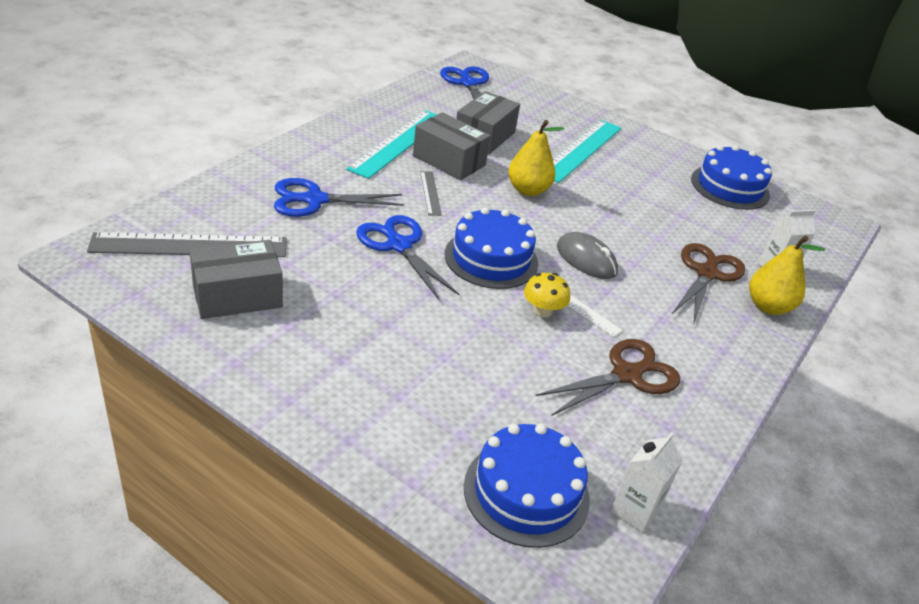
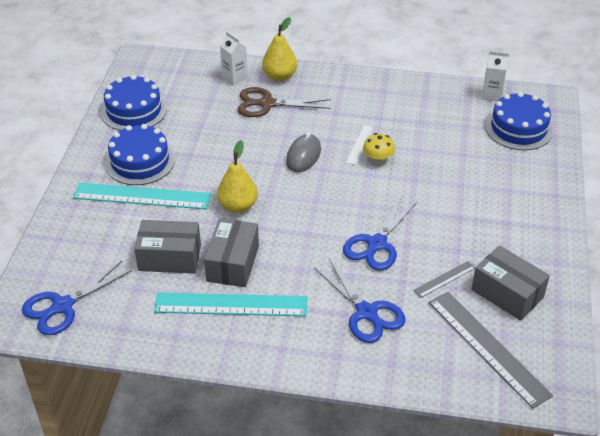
camera: 110 degrees left, 5 degrees up
(430, 193) = (293, 255): grey ruler -> grey ruler (444, 279)
(491, 258) = (346, 197): blue cake -> blue cake (140, 161)
(628, 374) = (400, 115): brown scissors -> none

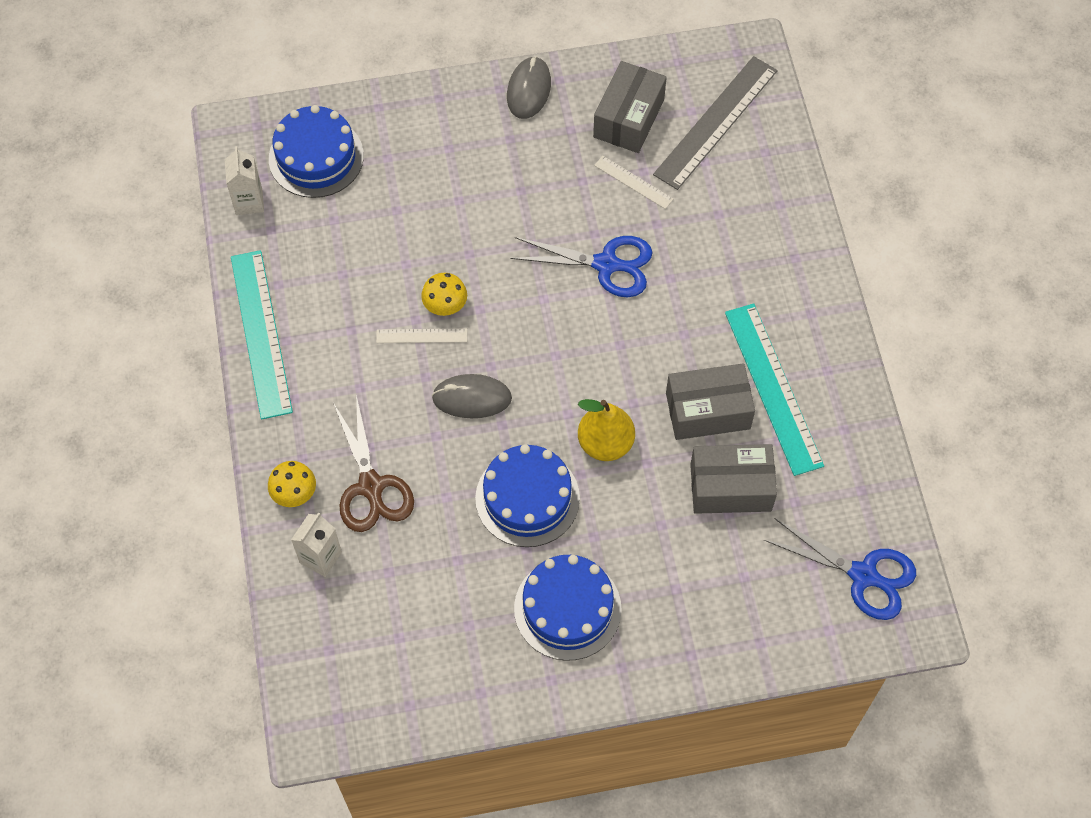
camera: 110 degrees left, 20 degrees up
(134, 110) = (455, 673): blue cake -> blue cake (527, 498)
(142, 196) = (636, 572): turquoise ruler -> turquoise ruler (261, 333)
(170, 257) = (730, 487): grey box -> grey box turned 75 degrees counterclockwise
(279, 76) = (294, 493): yellow pear -> yellow mushroom
(367, 313) = (720, 245): blue scissors -> none
(444, 279) = (633, 182): grey ruler -> white ruler
(550, 243) = (529, 90): none -> grey mouse

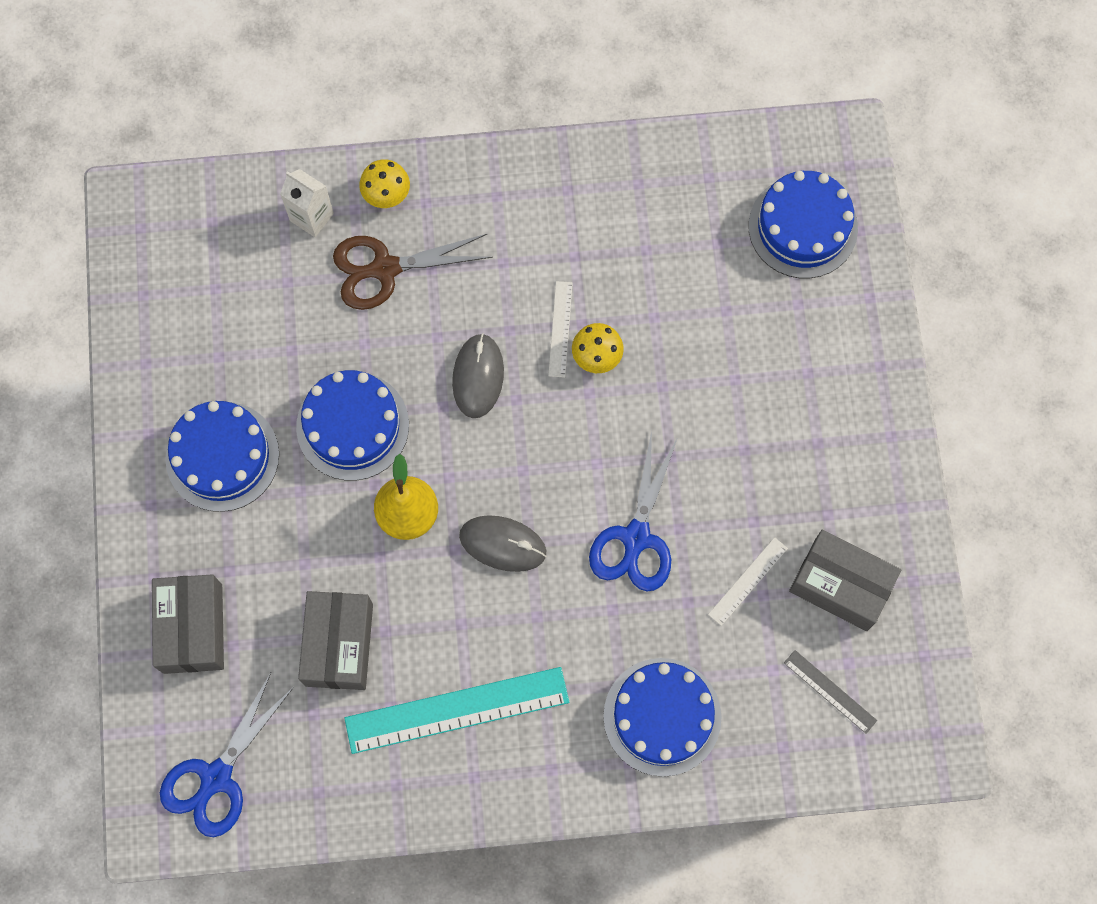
camera: 95 degrees right, 10 degrees up
(249, 202) = (746, 155): white carton -> none
(261, 333) = (578, 165): turquoise ruler -> none
(529, 90) = (887, 470): grey mouse -> grey mouse (503, 544)
(708, 411) = (435, 631): grey box -> grey box (192, 628)
(716, 122) = (830, 691): grey ruler -> grey ruler, size x0.48
(754, 236) = (662, 716): none -> blue cake

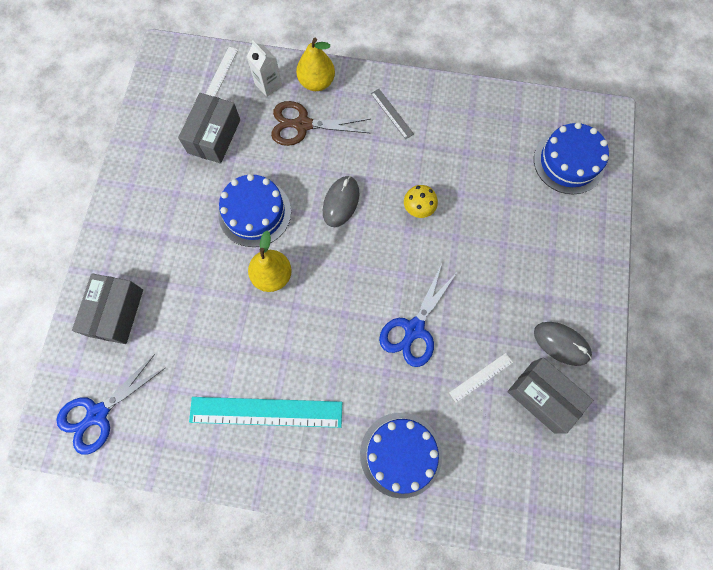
camera: 15 degrees right, 0 degrees up
(222, 456) = (170, 211): blue cake -> none
(339, 645) = (203, 348): grey box -> grey box (214, 136)
(386, 194) = (316, 82): yellow mushroom -> yellow pear
(503, 544) = (327, 310): grey mouse -> grey mouse (561, 343)
(560, 329) = (400, 186): white ruler -> white ruler (221, 72)
(830, 691) = (519, 468): grey ruler -> grey ruler (392, 113)

